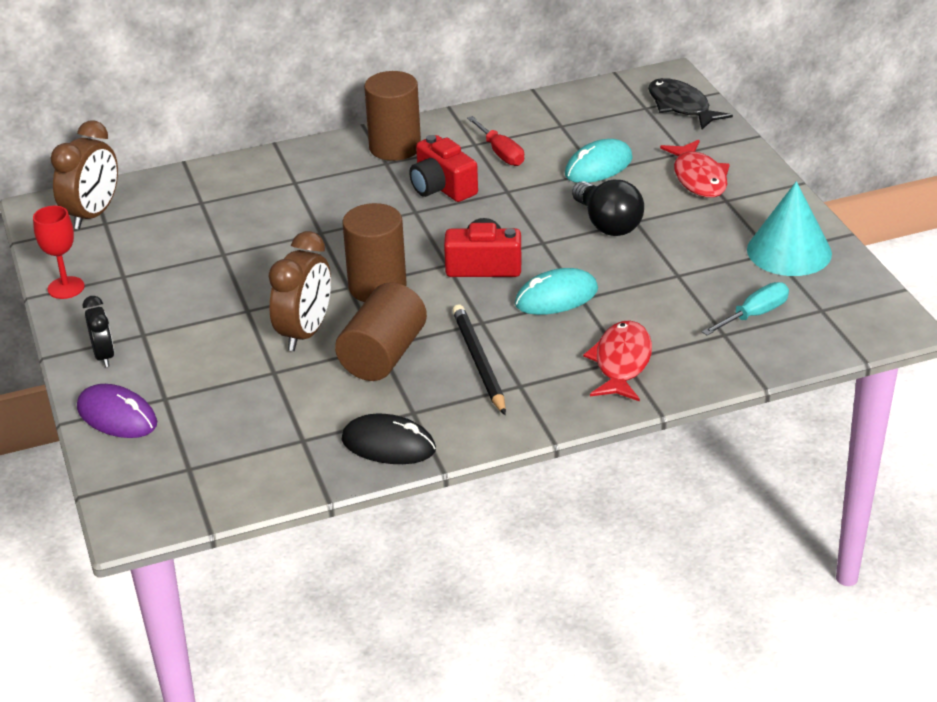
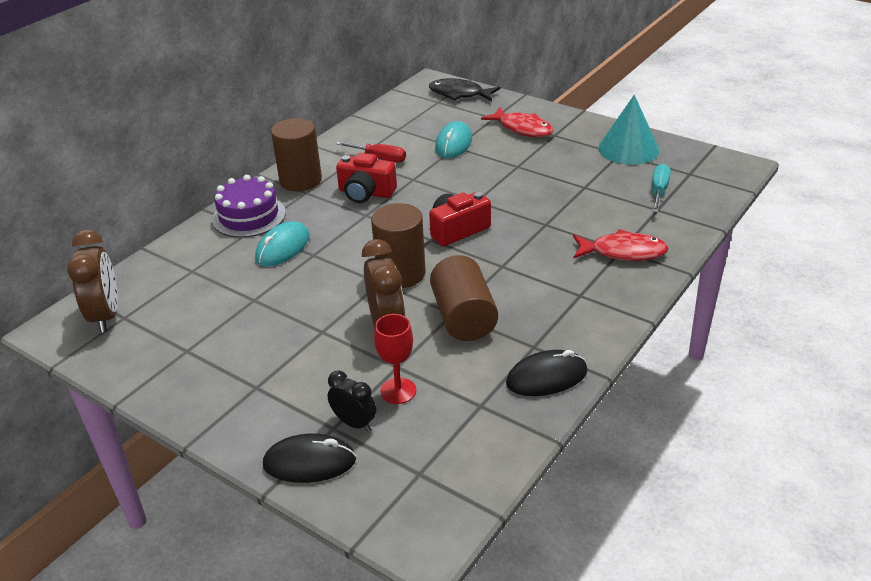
camera: 35 degrees left, 0 degrees up
(66, 288) = (144, 381): red goblet -> red goblet (398, 391)
(104, 356) = (241, 420): black clock -> black clock (354, 423)
(117, 416) = (309, 462): purple mouse -> black mouse
(306, 167) = (249, 216): none -> purple cake
(479, 362) = (534, 292): black pencil -> none
(556, 297) = (530, 230): turquoise mouse -> turquoise mouse (283, 248)
(607, 224) = (503, 174): black light bulb -> none
(621, 363) = (623, 252): red fish -> red fish turned 120 degrees clockwise

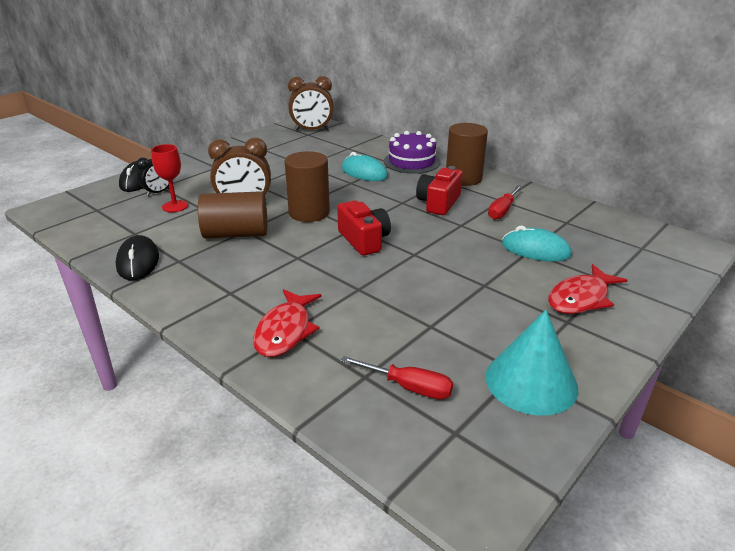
camera: 95 degrees right, 5 degrees down
(459, 94) = (668, 262): black fish -> none
(658, 191) = (408, 387): turquoise screwdriver -> red screwdriver

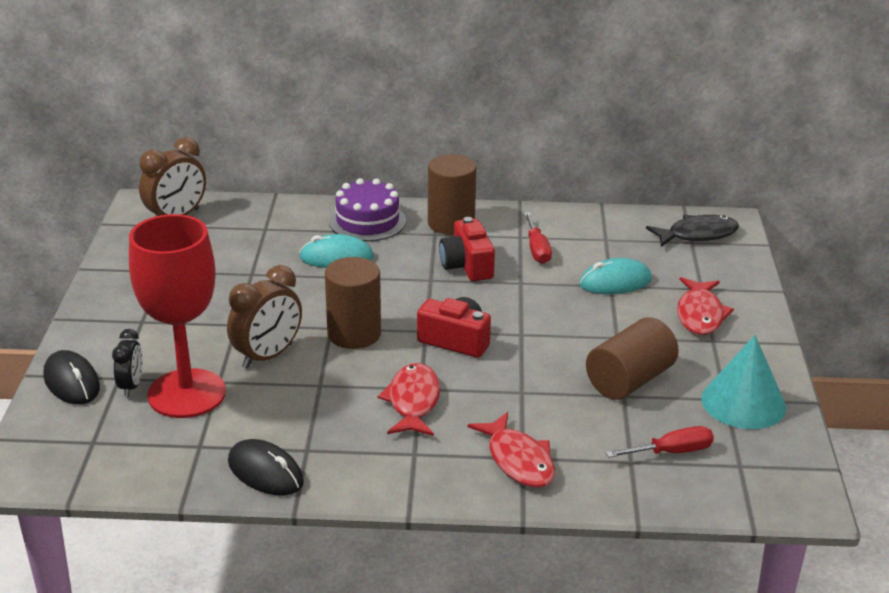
camera: 40 degrees left, 0 degrees up
(175, 206) = (186, 394): red goblet -> red goblet, size x2.15
(236, 234) = (317, 393): brown cylinder -> brown cylinder (629, 380)
(280, 263) = (413, 402): none -> red fish
(654, 245) = (697, 235): none -> black fish

